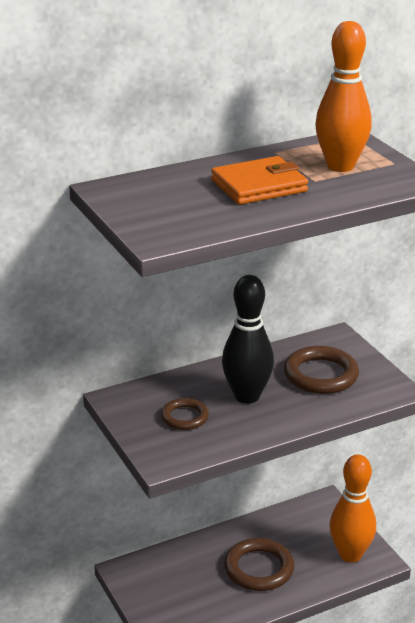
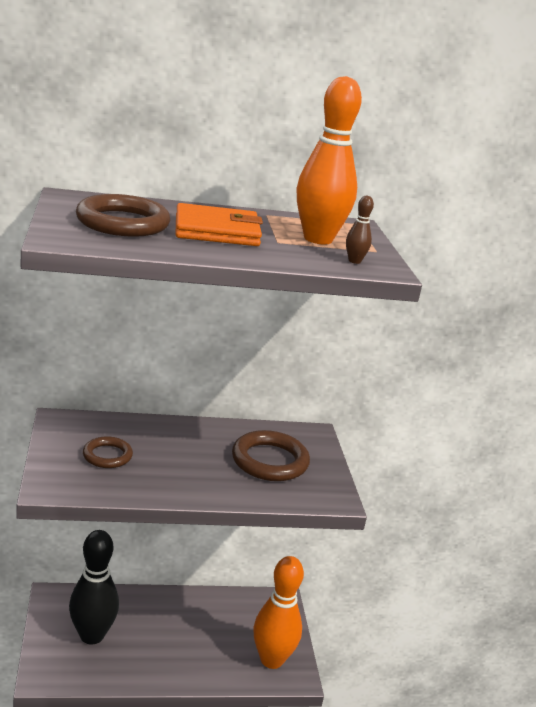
camera: 15 degrees right, 5 degrees down
(247, 396) = (182, 456): black bowling pin -> black bowling pin (92, 635)
(259, 568) = (175, 641): brown ring -> brown ring (122, 223)
(389, 181) = (354, 261): none -> brown bowling pin

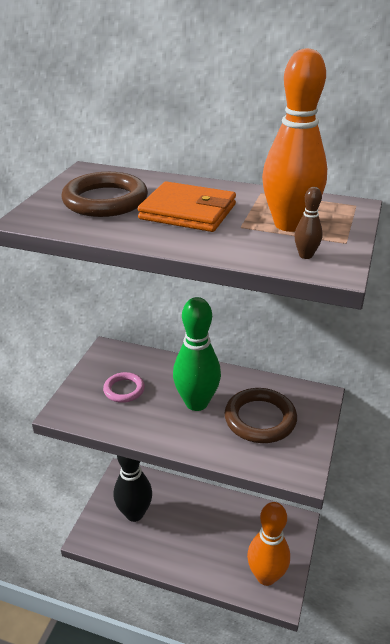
camera: 30 degrees right, 10 degrees up
(107, 456) = (124, 390): brown ring -> pink ring
(196, 456) = (196, 403): none -> green bowling pin

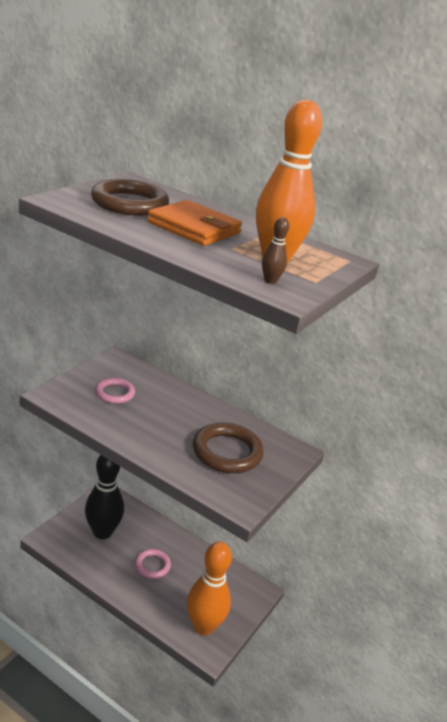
camera: 10 degrees right, 5 degrees down
(194, 531) = (152, 565): none -> pink ring
(196, 403) = (175, 422): green bowling pin -> none

